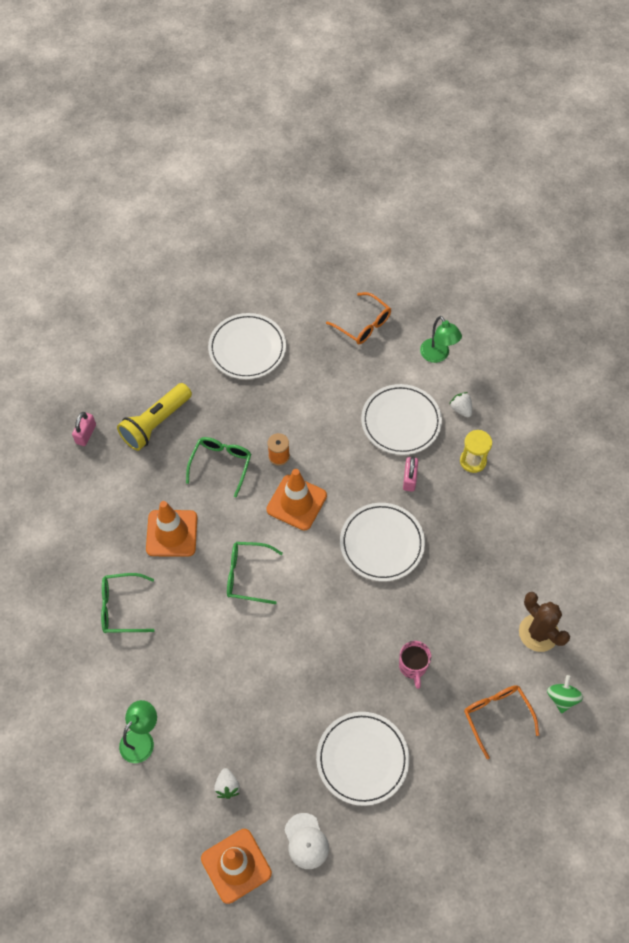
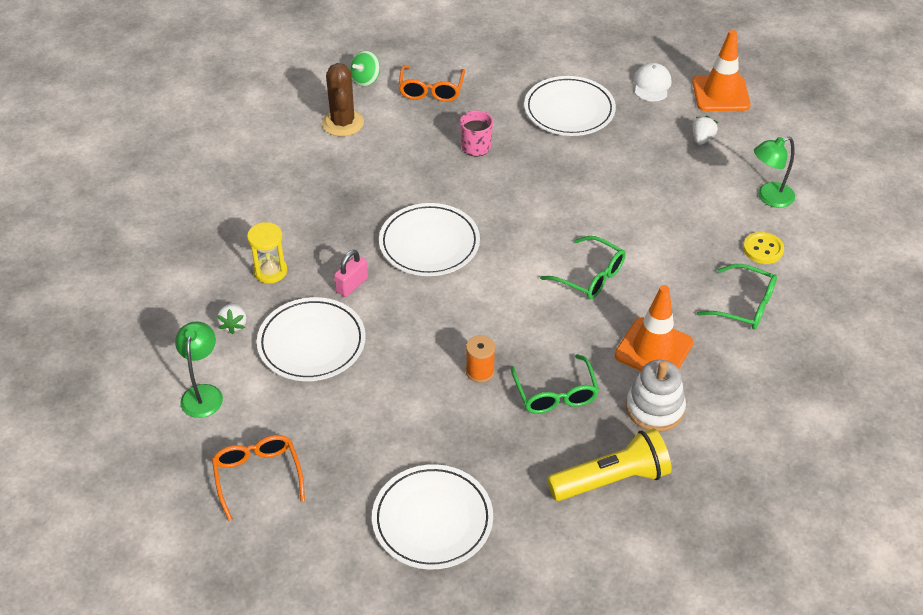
camera: 150 degrees left, 15 degrees down
(86, 434) = (712, 509): pink padlock -> none
(127, 674) = (763, 249): none -> yellow button
(150, 486) = (655, 408): none -> white stacking toy
(221, 465) = (555, 393): green glasses -> green glasses turned 60 degrees counterclockwise
(296, 502) = (492, 317): orange traffic cone -> none

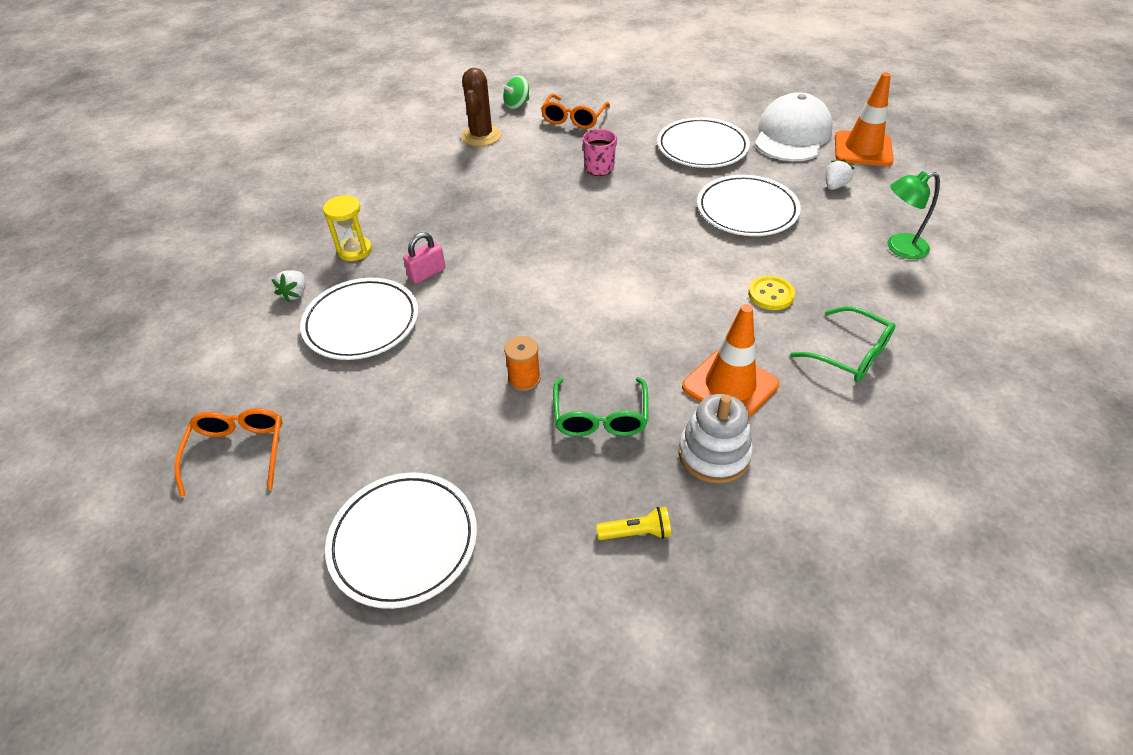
camera: 15 degrees right, 0 degrees up
(203, 393) = (230, 355): green lamp -> none
(429, 243) = (520, 246): white plate -> white plate (747, 210)
(590, 276) = (678, 299): green glasses -> none
(611, 479) = (636, 532): yellow flashlight -> yellow flashlight, size x0.48
(651, 85) = (792, 135): white cap -> white cap, size x1.90
(763, 249) = (883, 298): yellow button -> yellow button (770, 294)

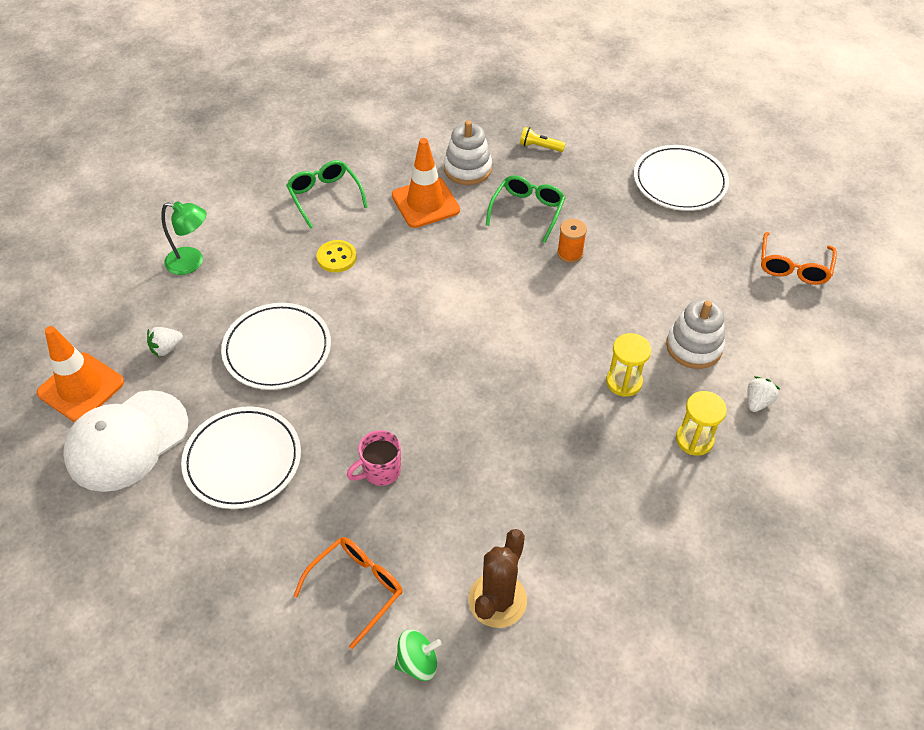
camera: 160 degrees left, 5 degrees up
(361, 322) = (694, 347): white plate -> white stacking toy
(427, 273) = (624, 382): pink padlock -> yellow hourglass

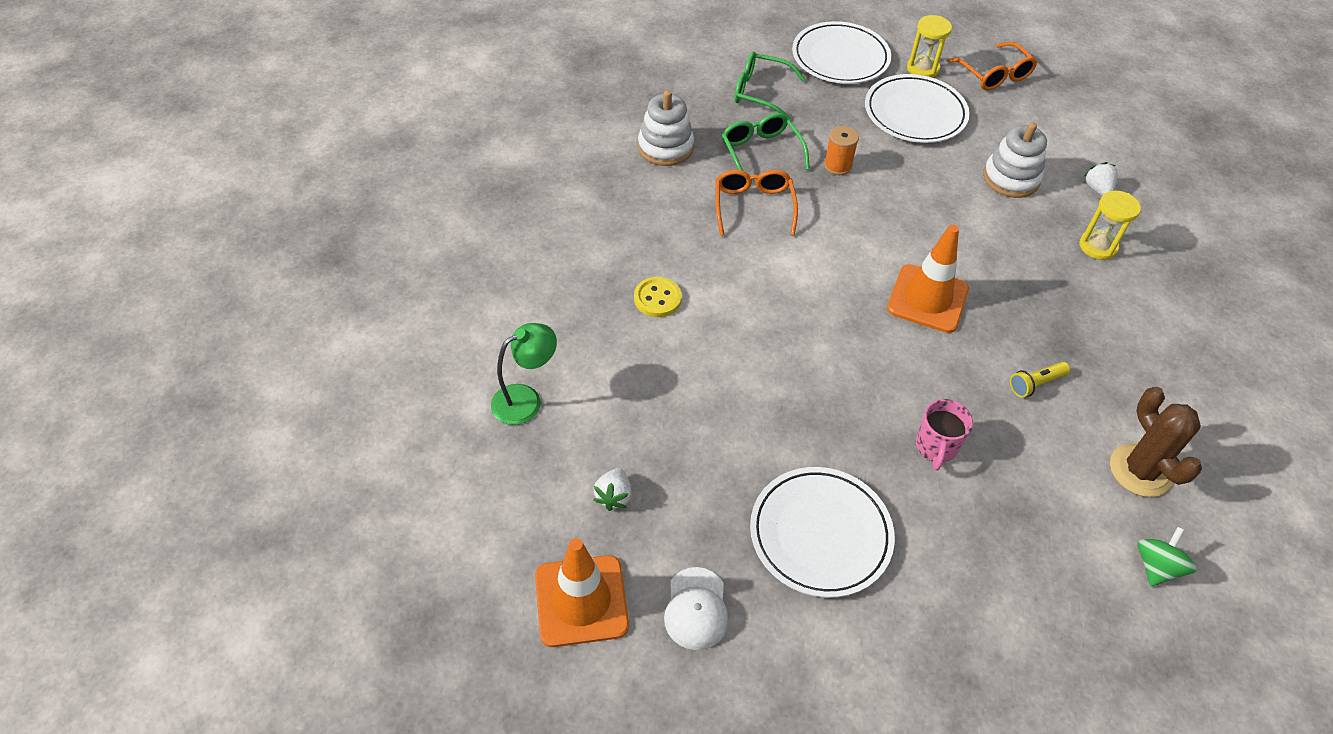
camera: 45 degrees left, 0 degrees up
(127, 440) = (696, 608): white cap -> white cap, size x0.53
(277, 349) = (717, 416): white plate -> white plate (915, 113)
(325, 197) = (572, 252): green glasses -> green glasses (760, 92)
(356, 588) = (1044, 554): orange glasses -> orange glasses (753, 207)
(425, 203) = (669, 199): orange traffic cone -> orange traffic cone (927, 299)
(539, 147) = (699, 92): yellow flashlight -> yellow flashlight (1035, 384)
(624, 382) = (1003, 239): yellow hourglass -> yellow hourglass (922, 68)

